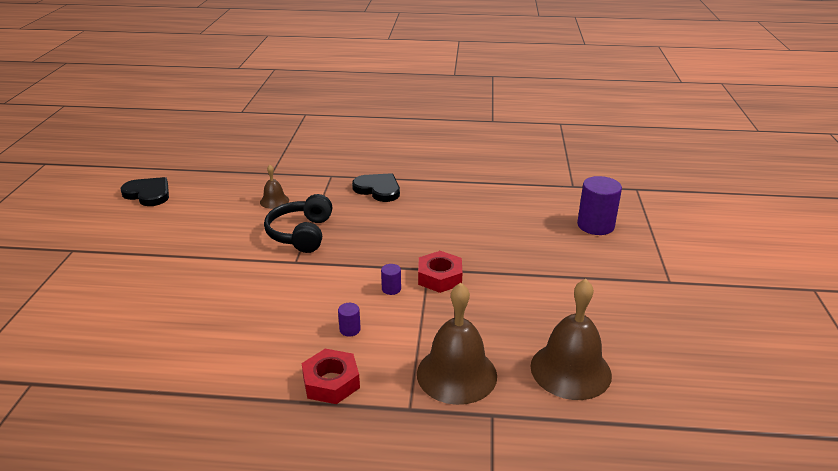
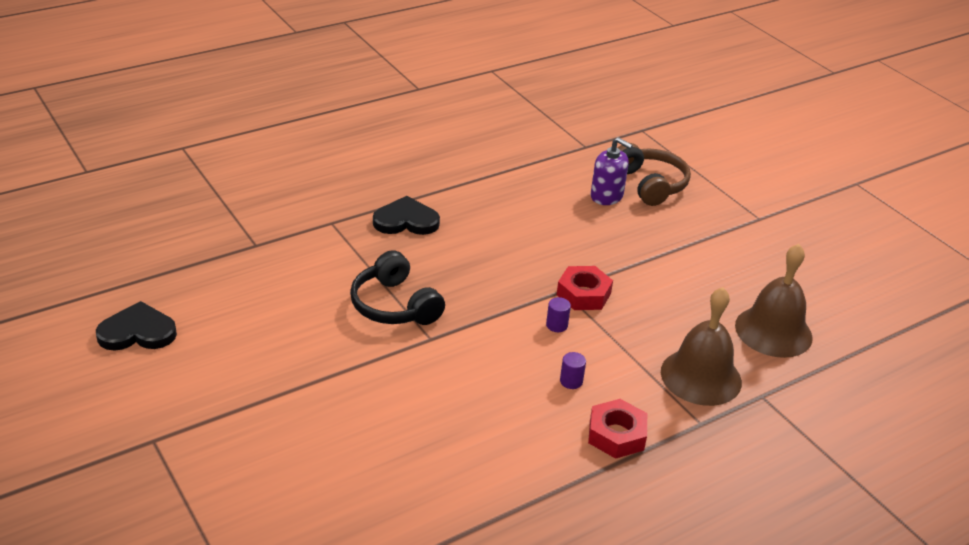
camera: 40 degrees left, 5 degrees up
(274, 201) = (310, 279): brown bell -> none
(547, 221) = (606, 196): none -> purple soap dispenser
(595, 225) = (650, 184): purple cylinder -> brown headphones

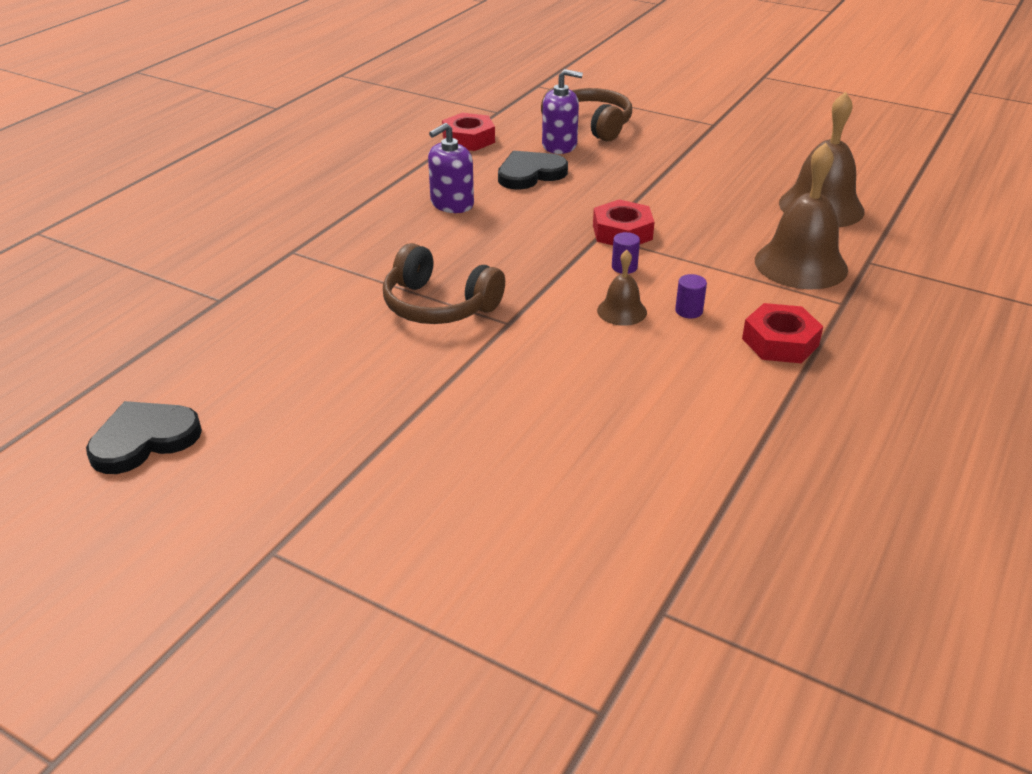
camera: 25 degrees left, 0 degrees up
(394, 305) = (439, 305): black headphones -> brown headphones
(406, 221) = (375, 225): black heart -> black heart (530, 174)
(476, 222) = (452, 204): none -> purple soap dispenser
(520, 361) = (622, 311): none -> brown bell
(539, 166) = (468, 139): none -> red nut

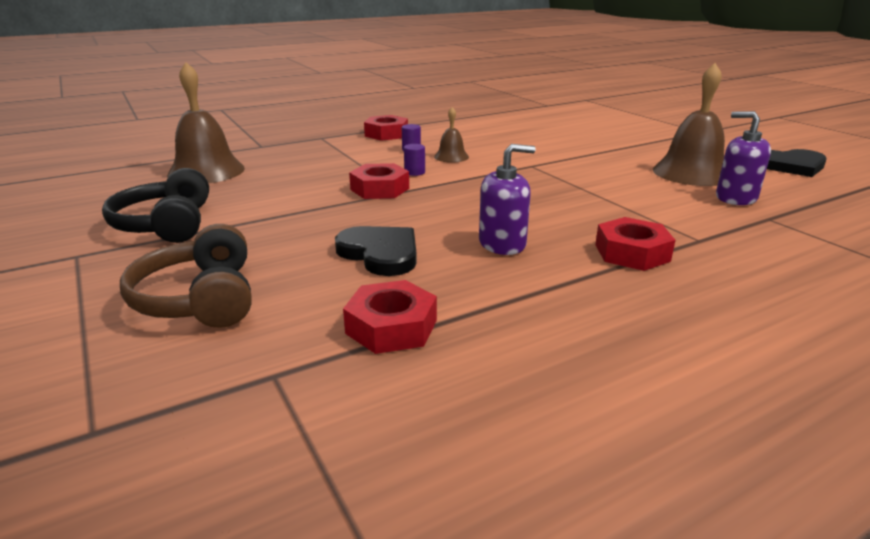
camera: 150 degrees left, 10 degrees down
(347, 222) = (632, 253): none -> red nut
(439, 305) = (574, 181): brown headphones -> none
(530, 174) = (380, 253): black heart -> black heart turned 135 degrees counterclockwise
(559, 145) = (292, 279): purple soap dispenser -> purple soap dispenser (735, 198)
(715, 154) = (166, 224): none -> black headphones
(801, 264) = (302, 152): brown bell -> brown bell (691, 173)

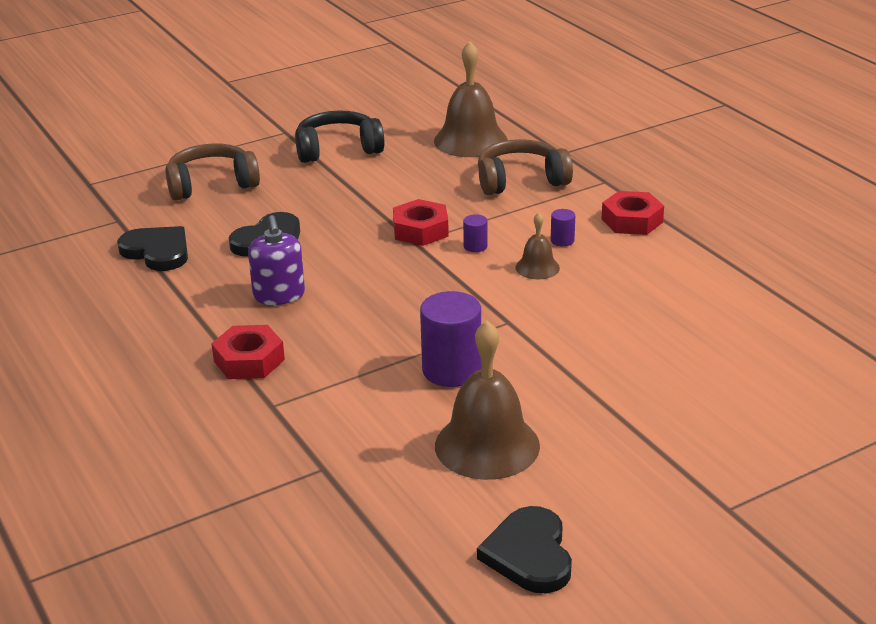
camera: 90 degrees right, 5 degrees up
(303, 158) = (520, 180): none -> brown headphones
(391, 327) = (157, 251): red nut -> black heart
(605, 181) = (451, 370): none -> purple cylinder
(735, 198) = (389, 460): purple soap dispenser -> none

